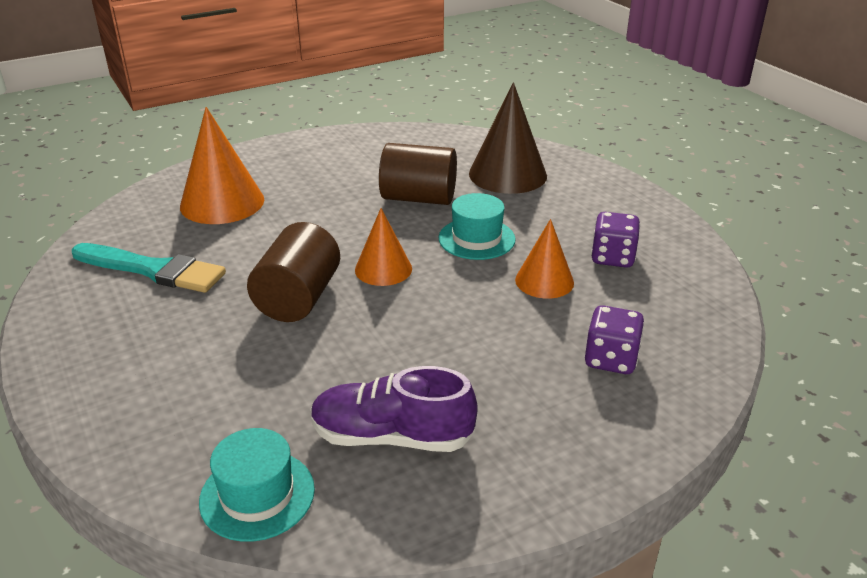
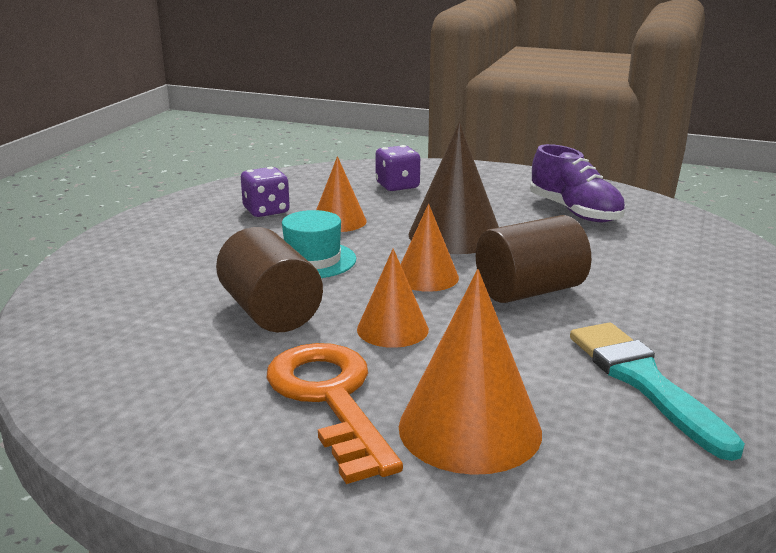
camera: 130 degrees left, 10 degrees down
(257, 495) = (682, 224): turquoise hat -> none
(304, 182) = (330, 399): none -> orange key
(337, 224) = (392, 329): none -> orange cone
(507, 174) = (148, 289): brown cone -> brown cone (455, 235)

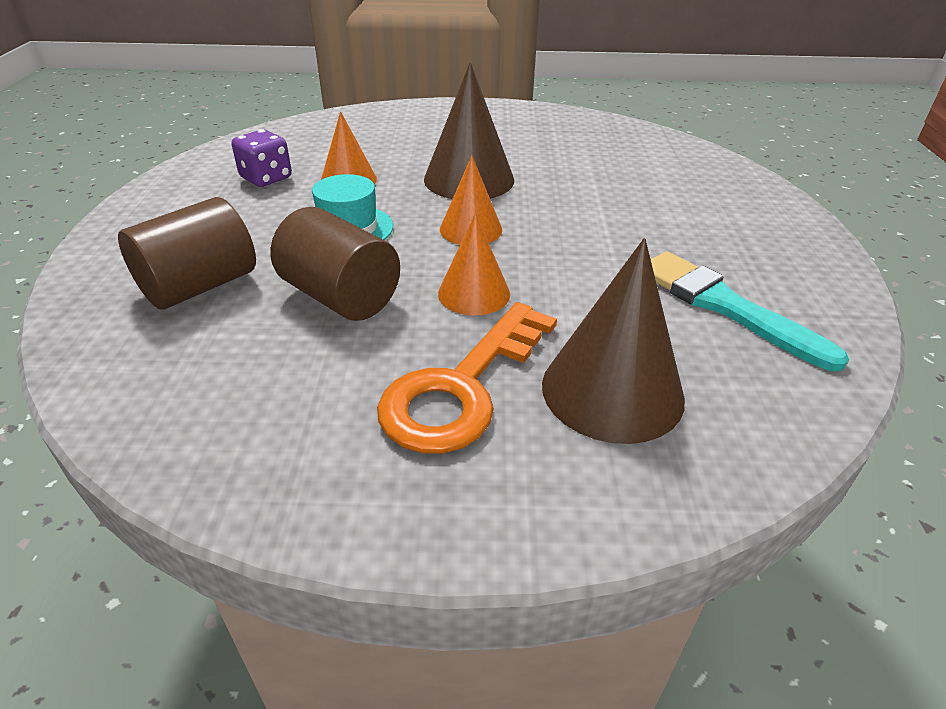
camera: 20 degrees left, 15 degrees up
(330, 399) = (462, 388): orange key -> orange key turned 105 degrees counterclockwise
(397, 186) = (383, 133): purple dice -> none
(470, 429) = (612, 390): orange cone -> brown cone
(529, 291) = (572, 229): brown cylinder -> brown cylinder (200, 286)
(575, 212) = (559, 140): purple shoe -> none

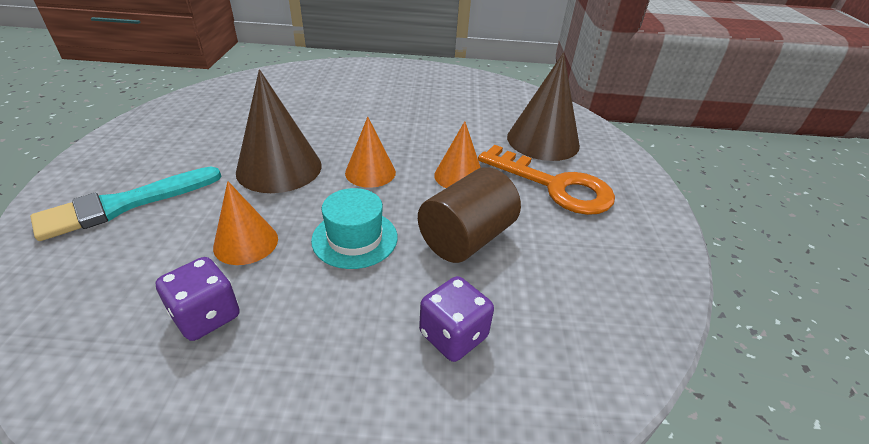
camera: 90 degrees left, 0 degrees up
(200, 286) = (453, 335): brown cylinder -> purple dice
(725, 306) = (467, 101): turquoise brush -> turquoise brush (124, 204)

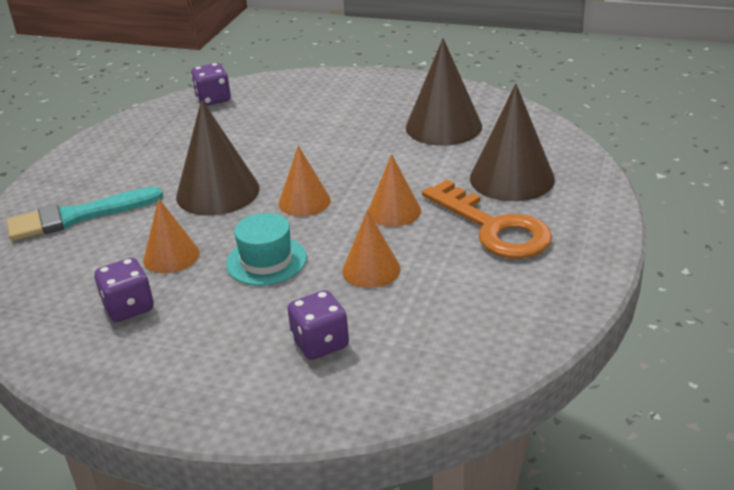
camera: 20 degrees right, 5 degrees down
(250, 84) = (213, 99): none -> purple dice
(463, 101) = (443, 126): none -> brown cone
(466, 238) = (371, 270): brown cylinder -> orange cone

